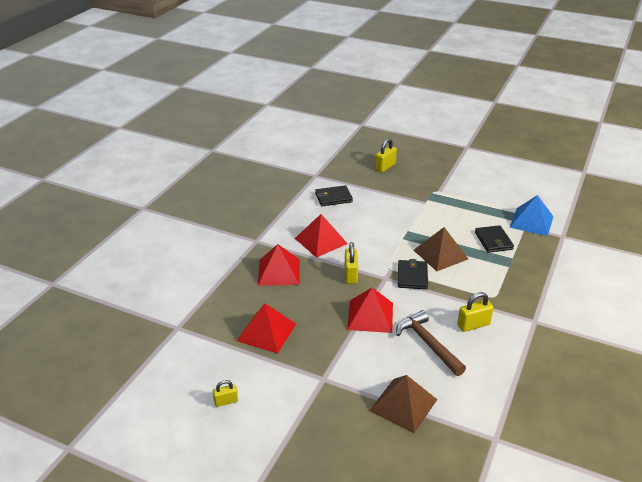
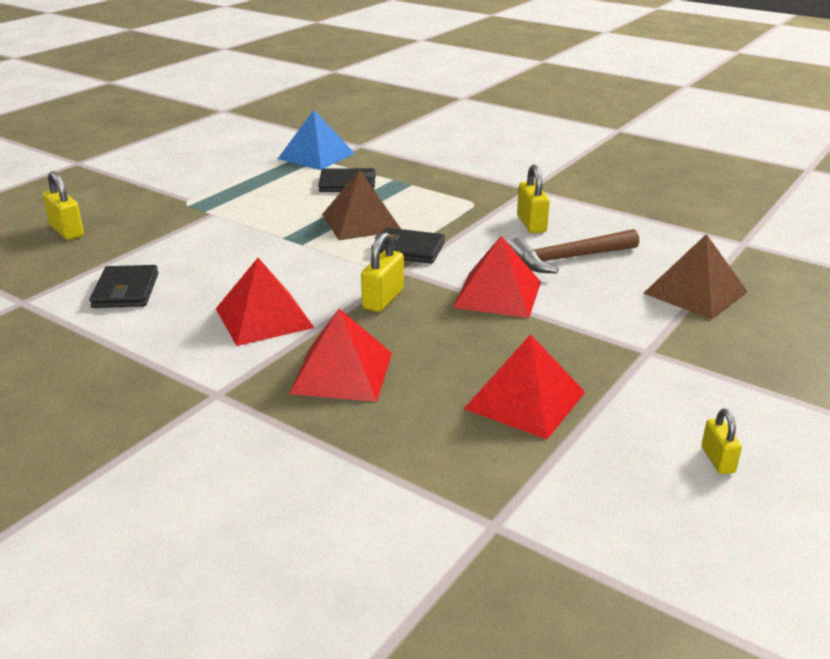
camera: 80 degrees left, 5 degrees down
(350, 275) = (383, 299): yellow padlock -> yellow padlock turned 75 degrees counterclockwise

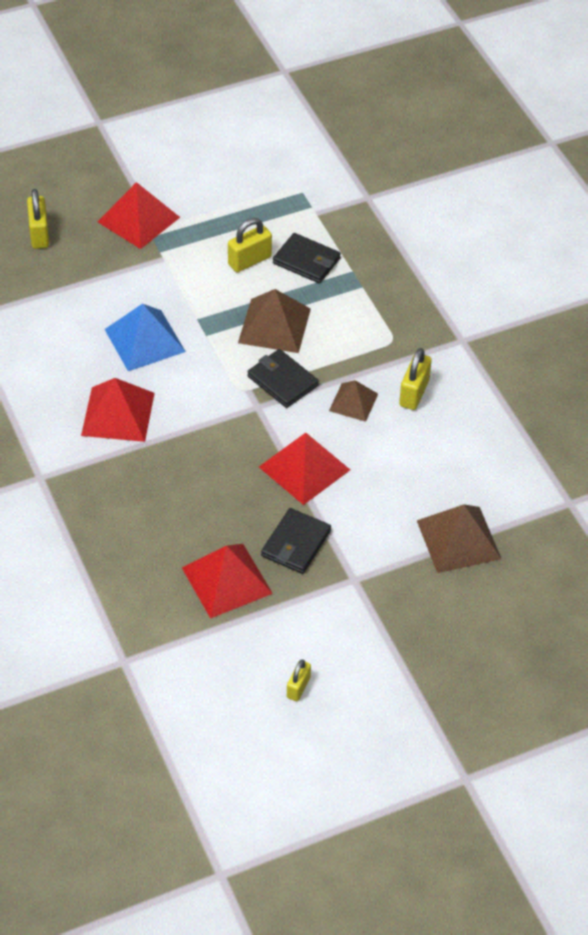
camera: 30 degrees right, 20 degrees up
(126, 291) = (42, 336): black wallet -> black wallet (296, 543)
(316, 156) = (314, 199): blue pyramid -> blue pyramid (145, 340)
(342, 372) = (130, 496): red pyramid -> red pyramid (138, 219)
(383, 299) = (215, 433): yellow padlock -> yellow padlock (249, 261)
(488, 243) = (353, 402): none -> brown pyramid
(568, 259) = (399, 453): brown hammer -> none

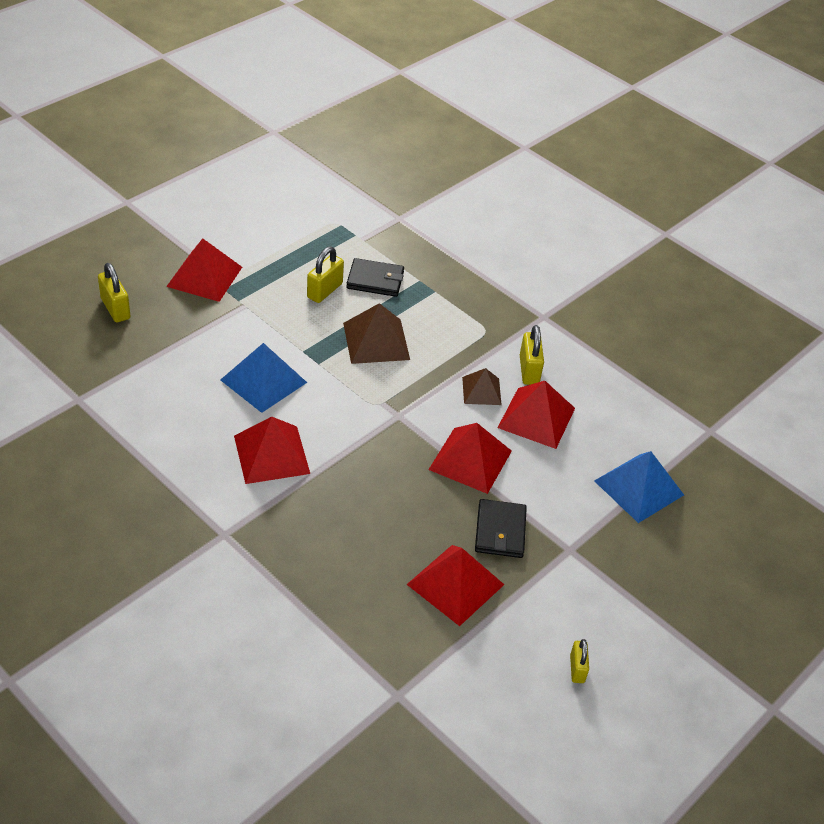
camera: 25 degrees left, 5 degrees down
(282, 381) = (409, 387): black wallet -> none
(394, 443) = (536, 418): none -> red pyramid
(458, 539) = (639, 487): brown pyramid -> blue pyramid

